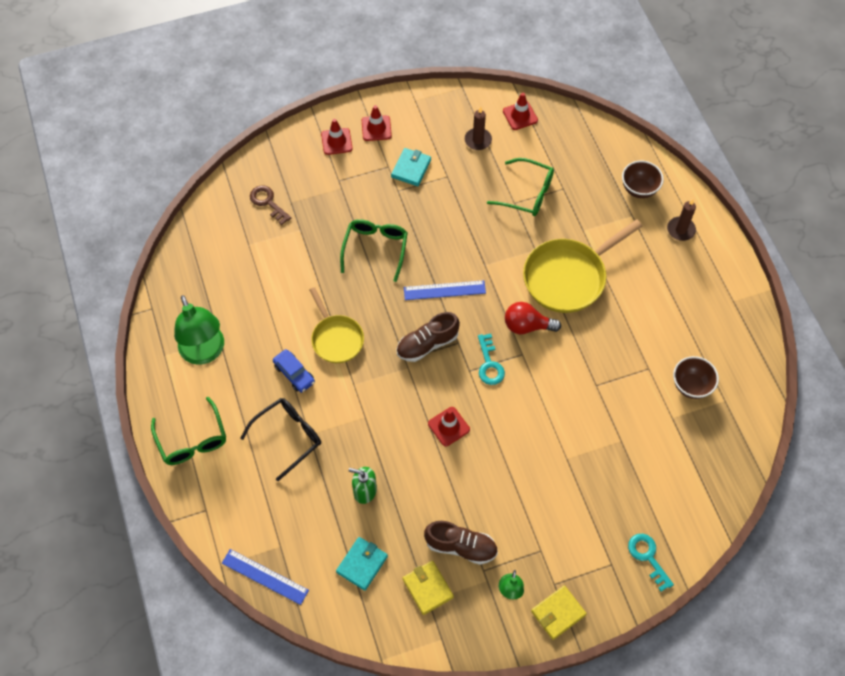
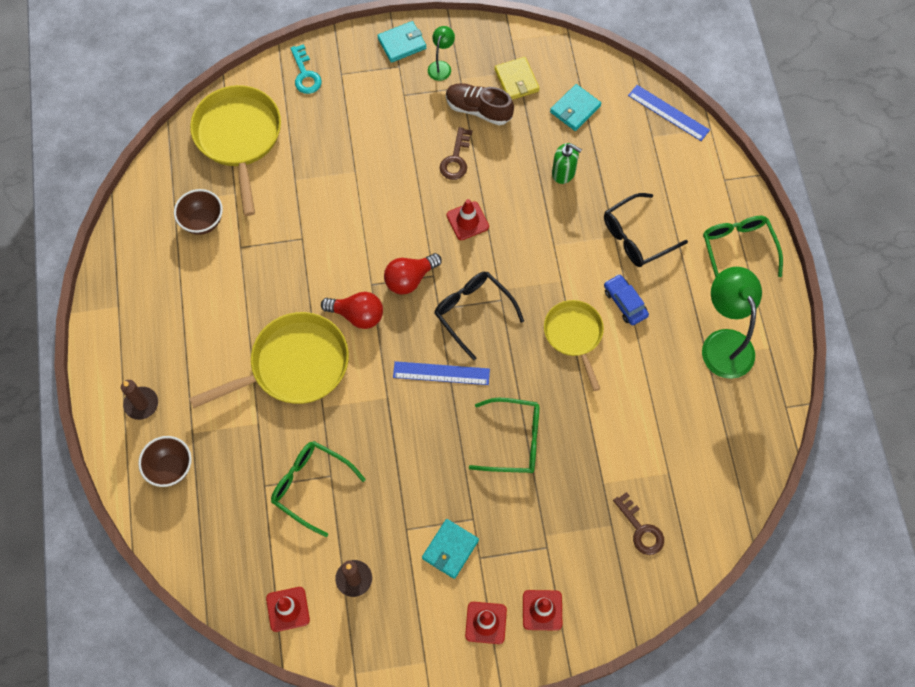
camera: 170 degrees left, 5 degrees up
(375, 249) = (513, 440): green glasses -> green glasses turned 105 degrees counterclockwise
(427, 344) = (473, 312): brown shoe -> black glasses
(472, 488) = (456, 159): none -> brown key
(489, 364) = (409, 279): turquoise key -> red light bulb
(558, 613) = (402, 43): yellow wallet -> turquoise wallet
(689, 474) = (239, 138): none -> yellow pan

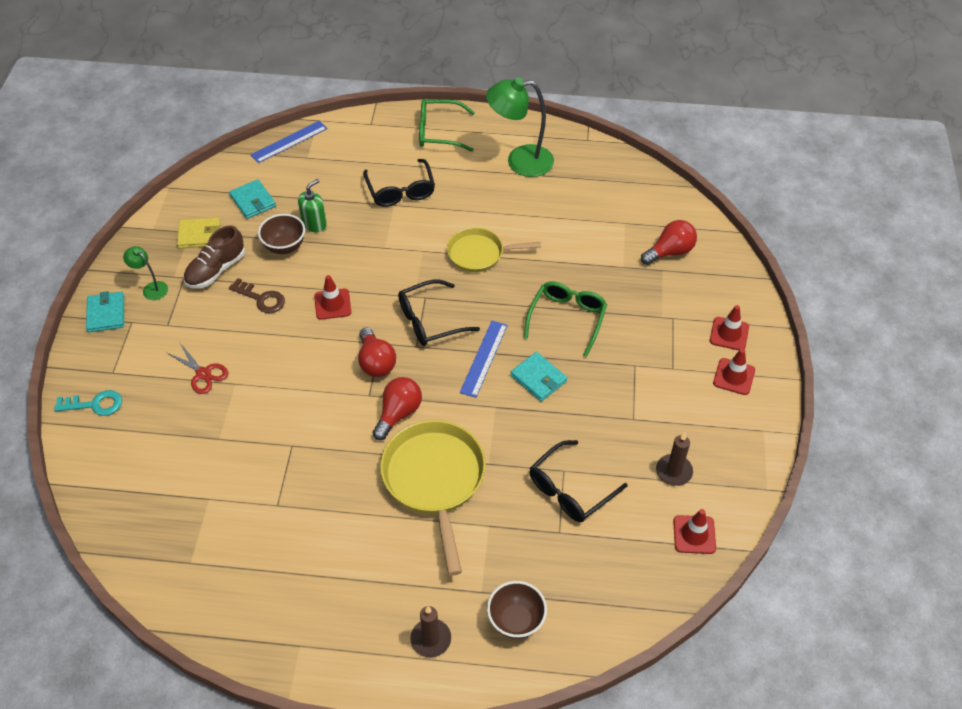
camera: 75 degrees left, 15 degrees down
(203, 222) = (229, 537): brown bowl -> brown bowl (284, 247)
(239, 138) = (141, 482): yellow pan -> none
(311, 486) = (570, 490): green glasses -> black glasses
(358, 143) = (203, 374): none -> red scissors
(450, 549) = (660, 388): turquoise wallet -> turquoise wallet (538, 378)
(625, 303) = (460, 213): blue car -> none
(641, 529) = (670, 252): brown key -> red light bulb

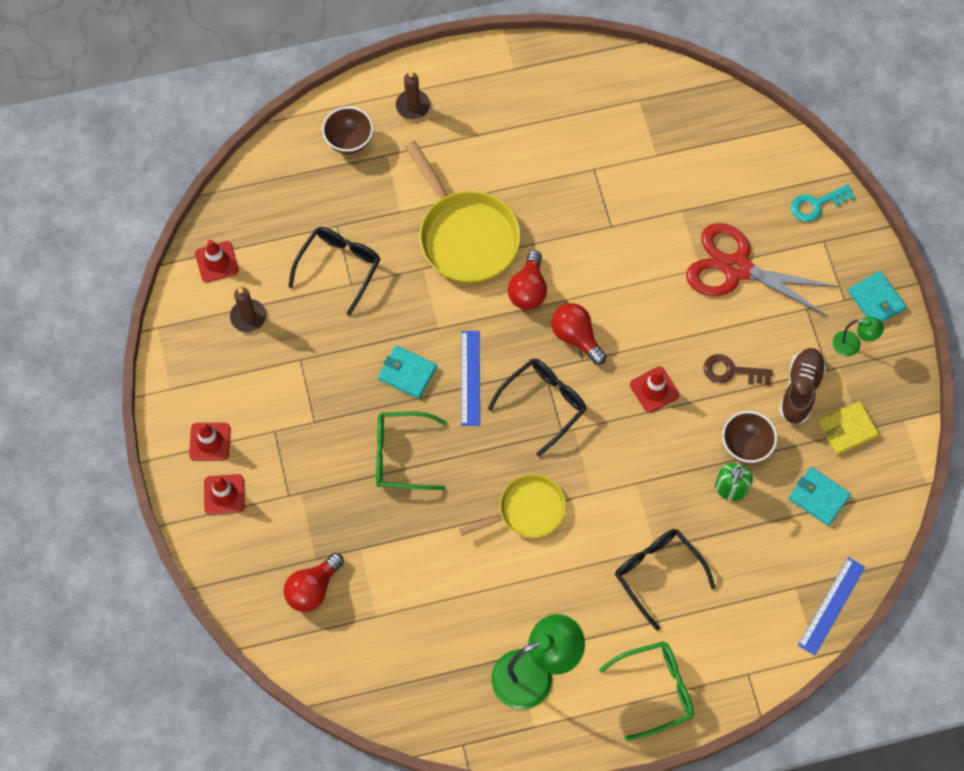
camera: 160 degrees right, 15 degrees up
(203, 374) = (736, 268): red scissors -> red scissors, size x2.01
(567, 319) = (401, 455): green glasses -> green glasses turned 90 degrees clockwise

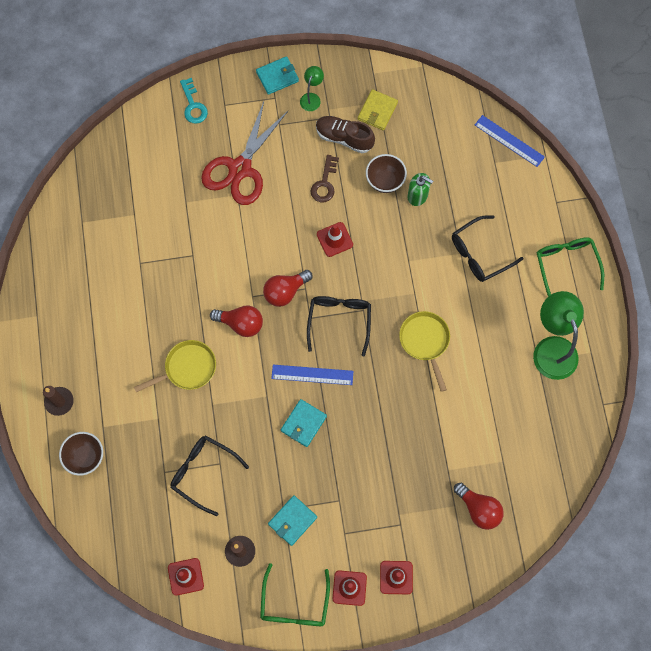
camera: 85 degrees left, 5 degrees up
(401, 455) = (373, 433): green glasses -> green glasses (294, 604)
(465, 236) = (187, 368): yellow pan -> yellow pan, size x0.62
(543, 404) = (339, 321): black glasses -> black glasses turned 45 degrees clockwise
(818, 497) = (428, 137): turquoise wallet -> turquoise wallet (292, 520)
(847, 429) = (377, 111): yellow wallet -> yellow wallet turned 45 degrees clockwise

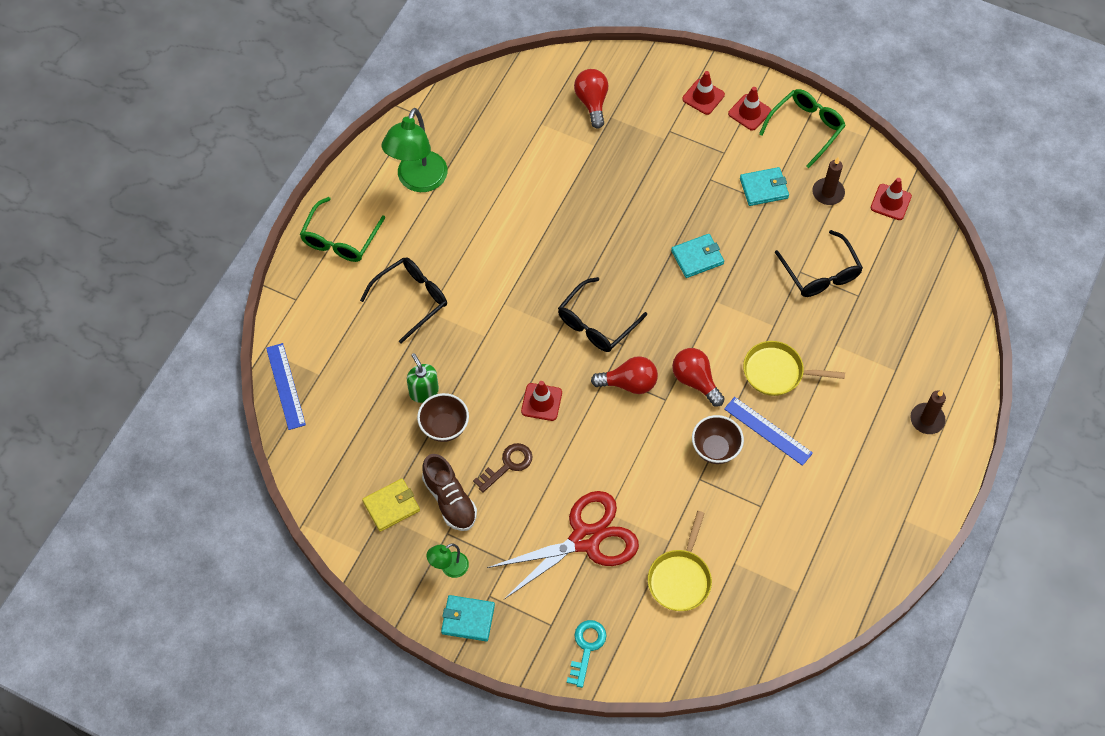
camera: 145 degrees left, 10 degrees down
(85, 457) = (928, 353): brown bowl -> brown bowl (715, 449)
(312, 374) = (658, 293): blue ruler -> blue ruler (767, 431)
(425, 341) = (529, 256): yellow pan -> yellow pan (680, 578)
(479, 254) = (411, 299): black glasses -> black glasses turned 45 degrees counterclockwise

